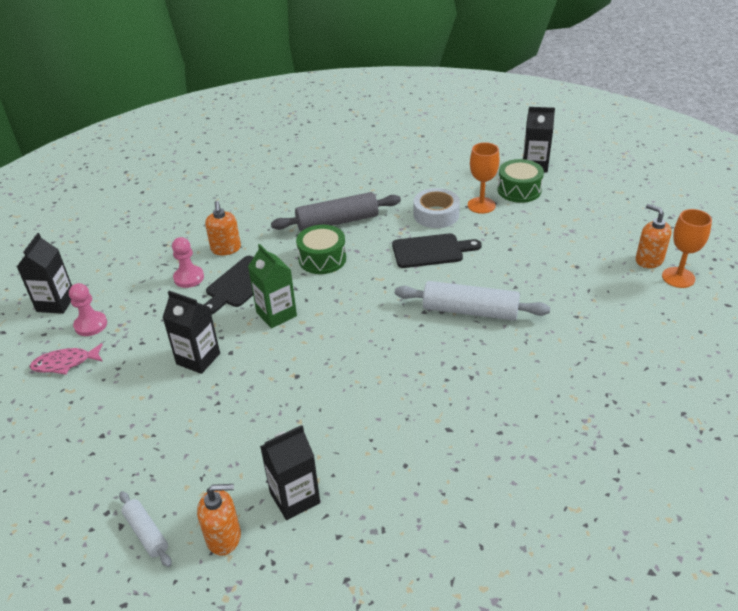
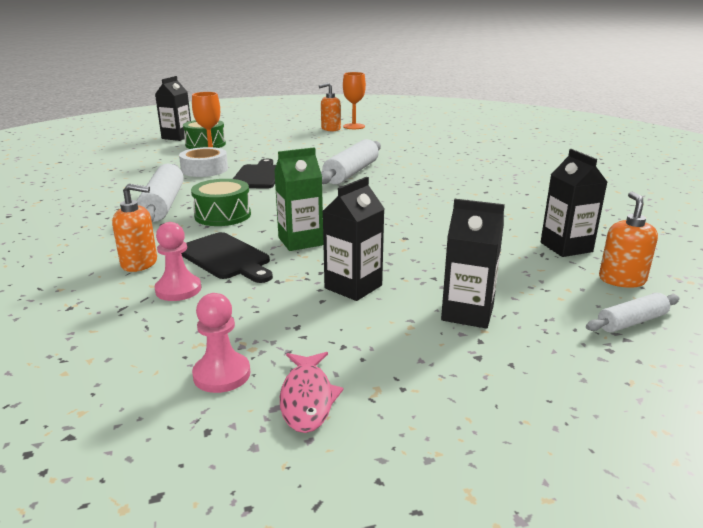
camera: 80 degrees left, 15 degrees down
(56, 303) = (121, 420): black carton -> black carton (467, 313)
(337, 222) = (163, 204): grey rolling pin -> white rolling pin

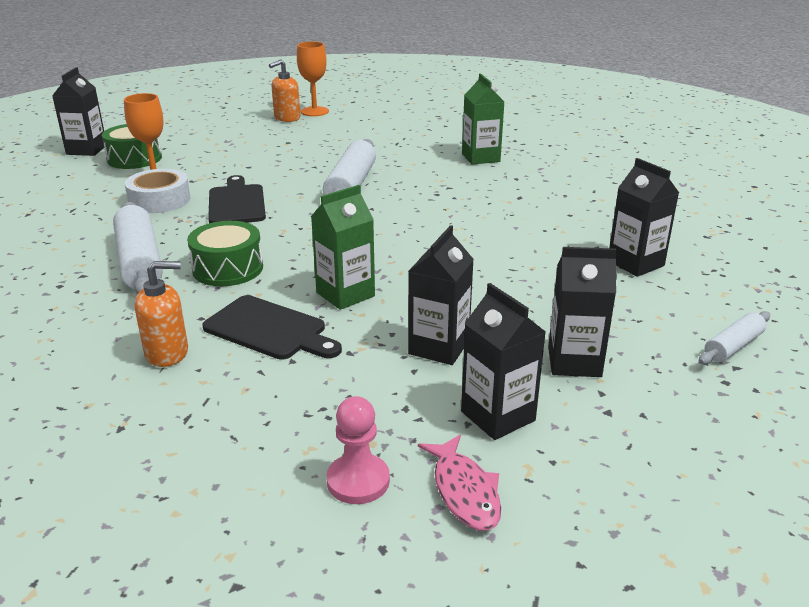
camera: 15 degrees left, 5 degrees up
(178, 289) = (240, 382): pink pawn -> none
(373, 344) = (498, 416): none -> black carton
(468, 163) = (481, 158): none -> green carton
(621, 280) = (705, 297): orange soap dispenser -> none

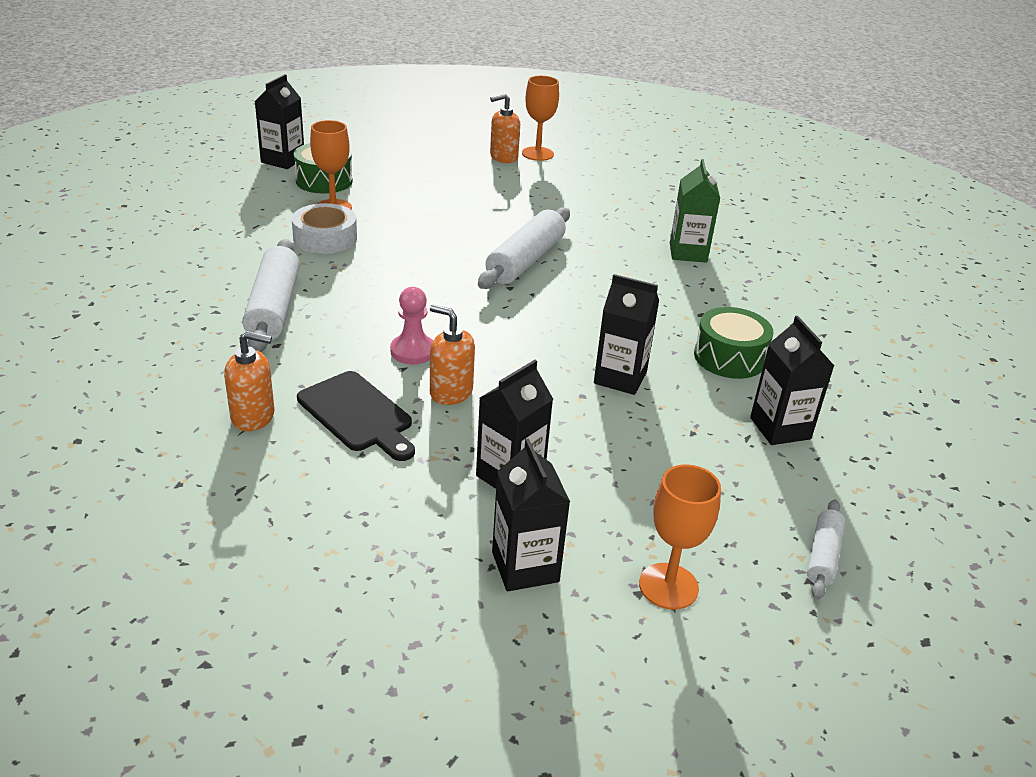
camera: 15 degrees right, 5 degrees up
(228, 268) = (352, 335): green drum -> green drum (729, 357)
(237, 203) = (398, 258): black cutting board -> none
(345, 294) = (450, 392): green carton -> orange soap dispenser
(358, 481) = (358, 596): pink pawn -> pink pawn (413, 351)
(464, 491) = (448, 635): pink fish -> none
(574, 362) = (638, 528): black carton -> black carton (620, 378)
(629, 400) = (668, 586): none -> orange goblet
(733, 346) = (823, 556): white rolling pin -> white rolling pin turned 45 degrees counterclockwise

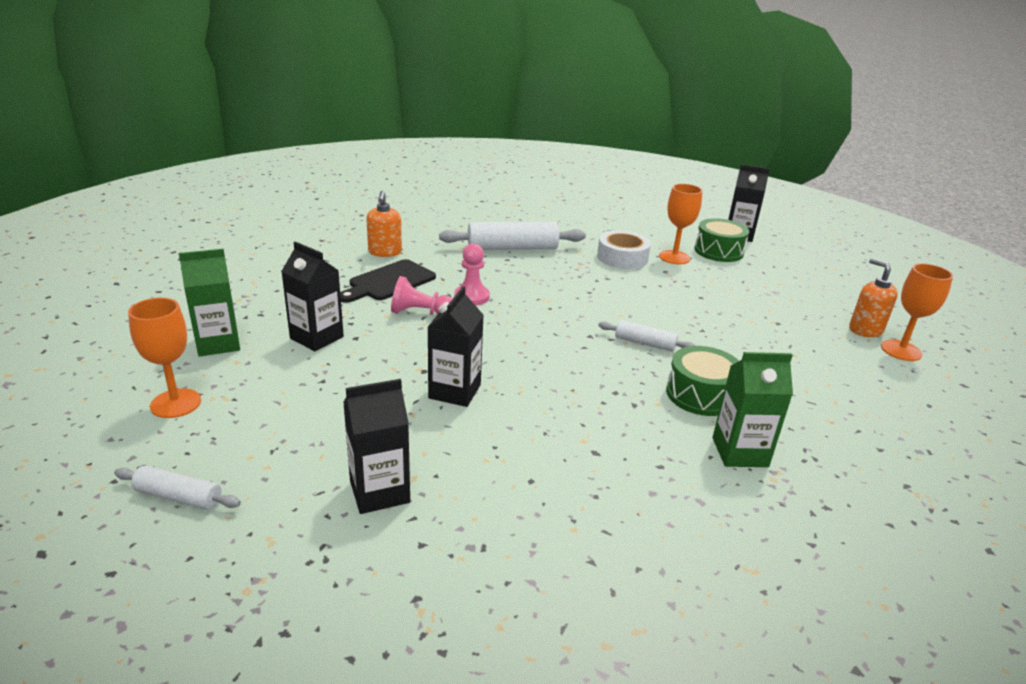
camera: 85 degrees right, 5 degrees down
(450, 392) = (420, 313): orange soap dispenser -> pink pawn
(525, 260) = (645, 343): white rolling pin -> white rolling pin, size x0.54
(525, 567) = (218, 344): black carton -> green carton
(729, 357) = (509, 466): green drum -> green drum (700, 395)

